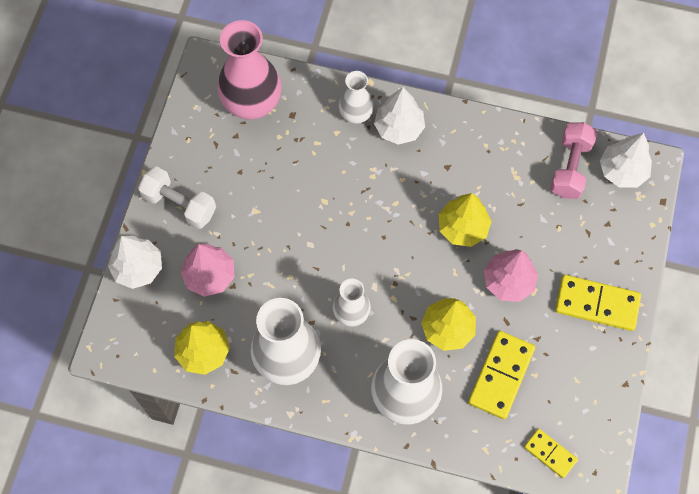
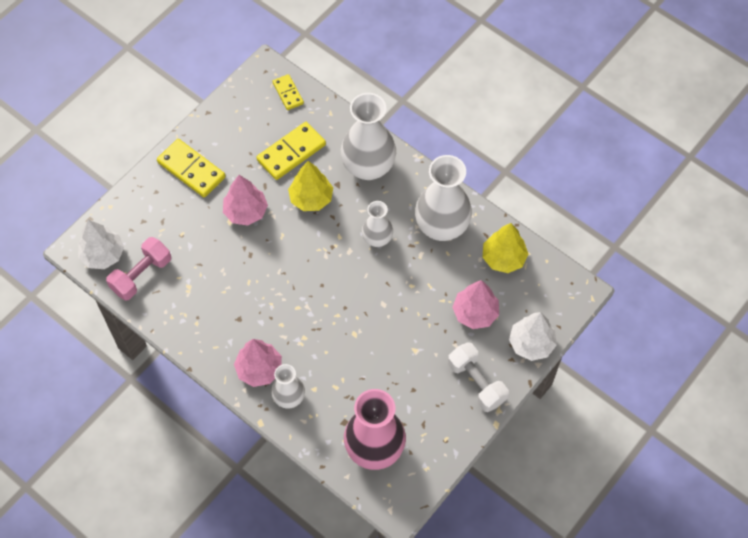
camera: 155 degrees left, 5 degrees down
(399, 128) = (259, 369): white tree -> pink tree
(462, 228) = (256, 265): yellow tree -> none

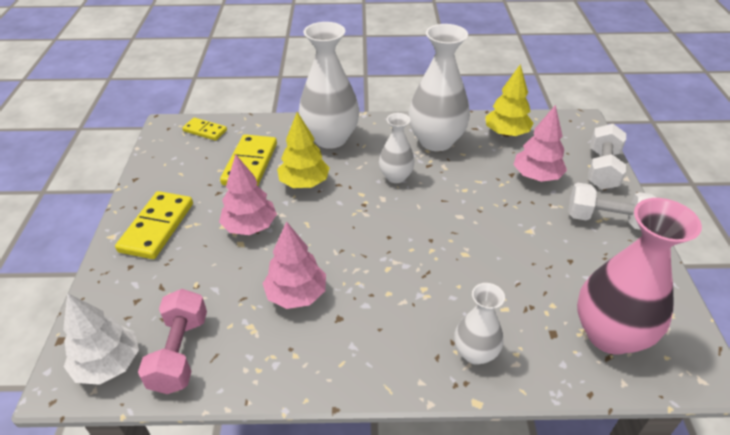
camera: 40 degrees left, 20 degrees down
(191, 169) = (157, 227): yellow domino -> yellow domino turned 75 degrees counterclockwise
(259, 369) = (413, 349): pink tree -> pink tree (296, 295)
(531, 344) = (602, 169): white tree -> white dumbbell

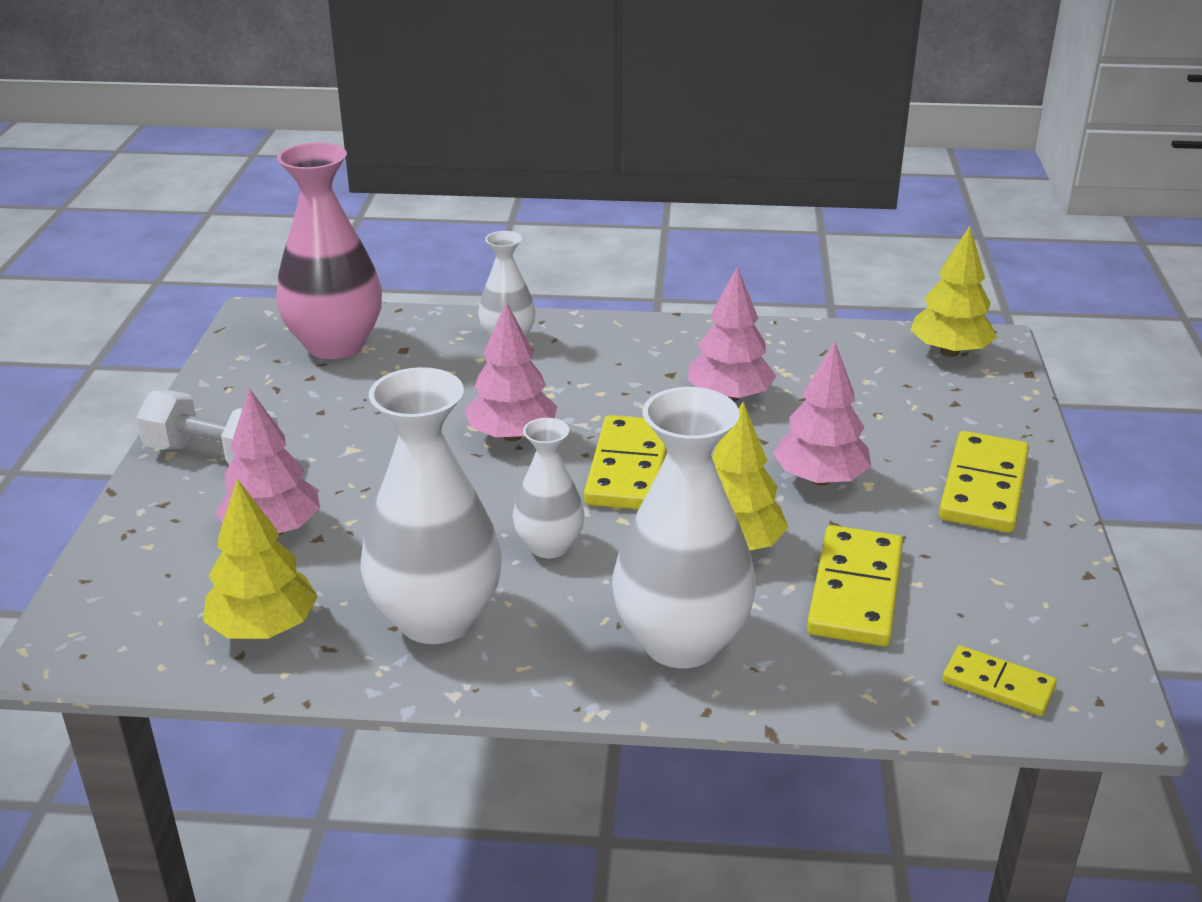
camera: 175 degrees left, 10 degrees down
(108, 364) = (949, 352): white tree -> yellow tree
(180, 352) = (867, 356): pink dumbbell -> none
(361, 227) = (629, 468): none -> yellow domino
(437, 248) = (512, 435): none -> pink tree
(602, 169) = (133, 535): white dumbbell -> none

